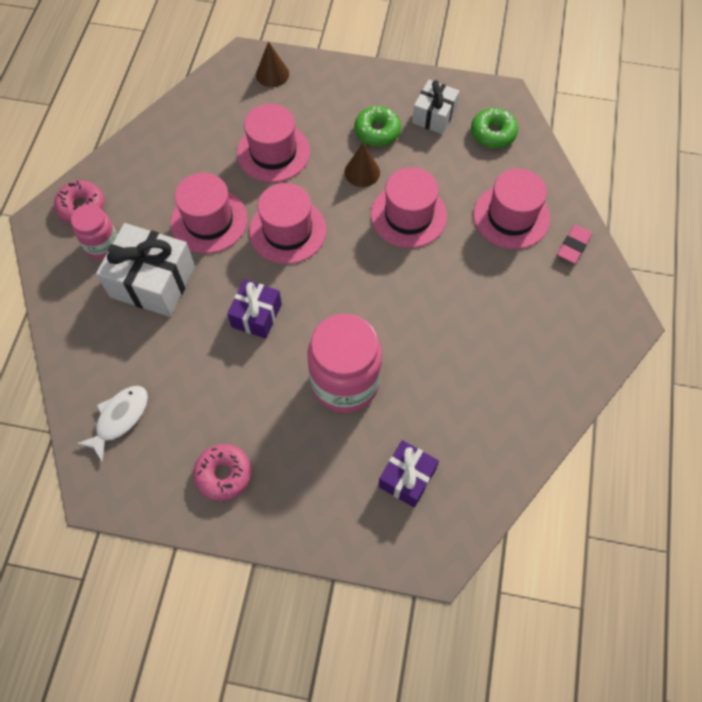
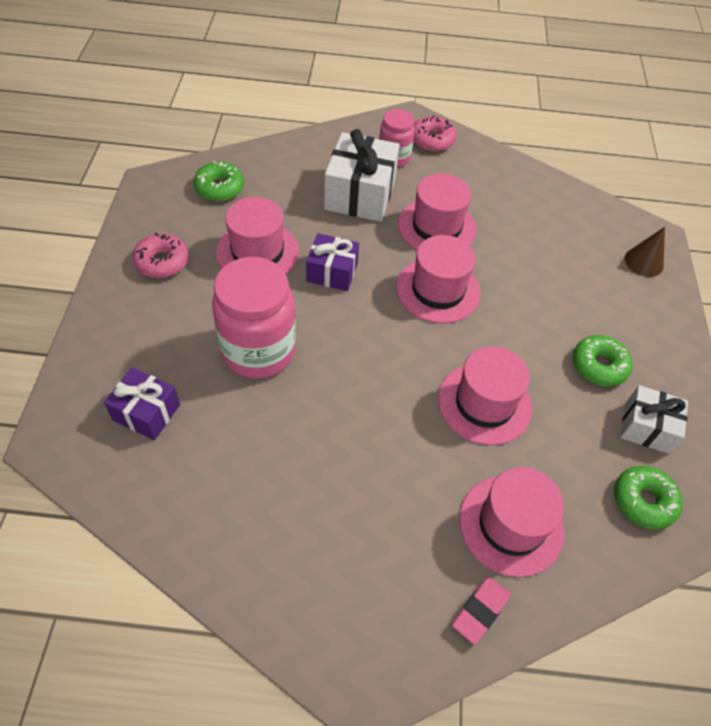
camera: 80 degrees right, 10 degrees down
(119, 419) = (219, 188): white fish -> green donut
(273, 152) = (536, 271): pink hat -> pink hat (257, 252)
(362, 172) = (534, 353): brown cone -> none
(573, 246) = (480, 611): pink eraser -> pink eraser turned 75 degrees counterclockwise

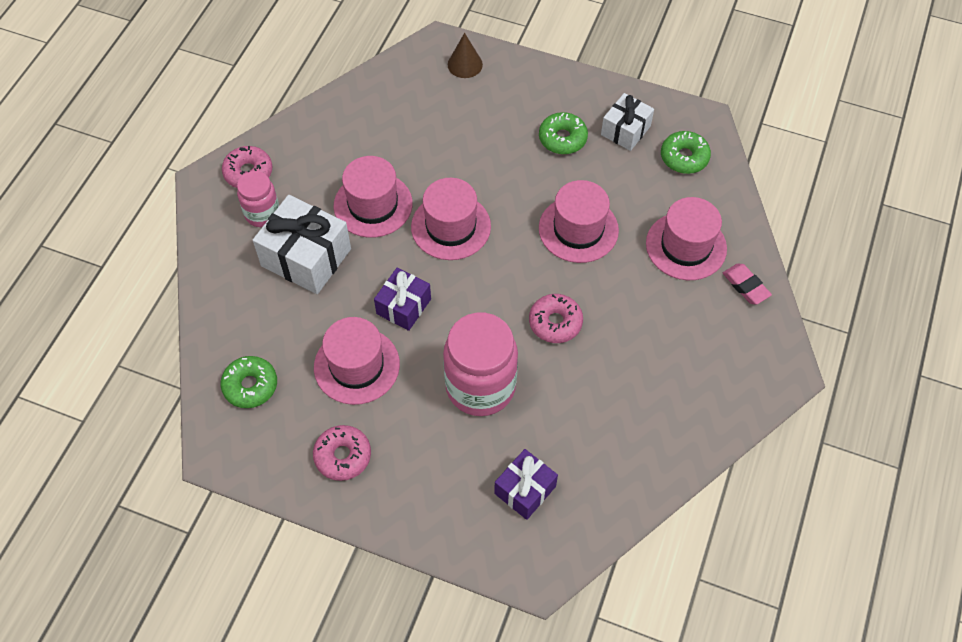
camera: 70 degrees left, 5 degrees up
(355, 403) = (555, 322): none -> pink donut

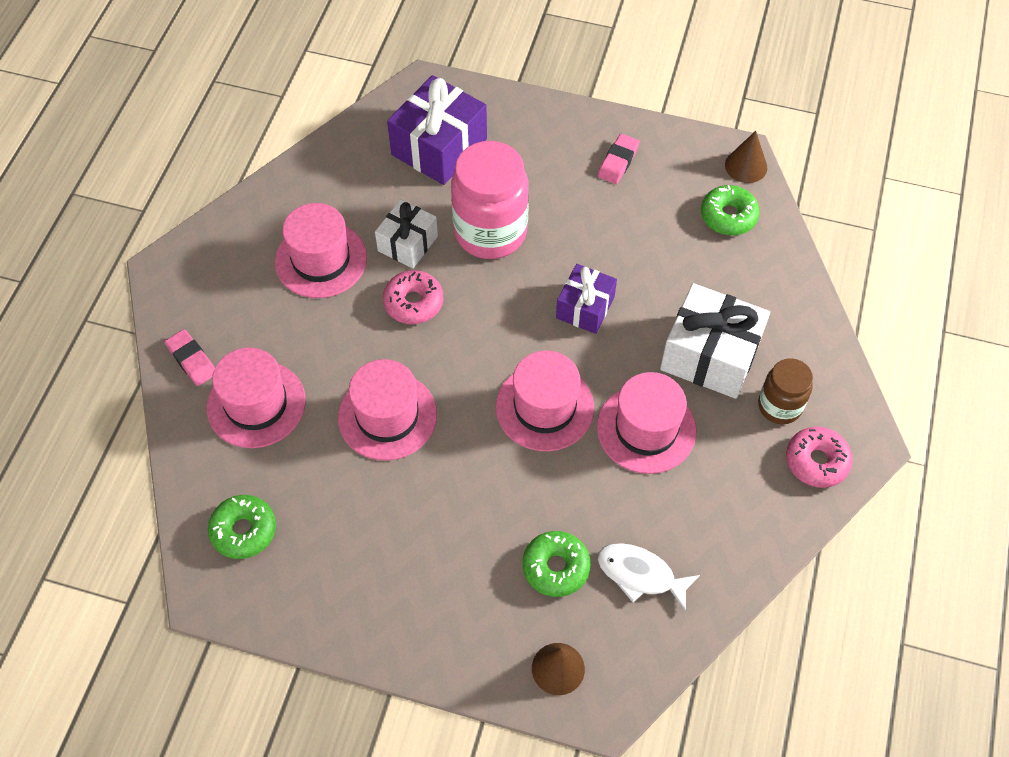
camera: 175 degrees right, 0 degrees up
(215, 440) = (746, 166): none -> brown cone
(262, 214) = (779, 406): pink jar -> brown jar
(343, 456) = (618, 162): pink donut -> pink eraser
(357, 366) = (623, 243): pink hat -> pink hat (321, 260)
(399, 111) = (640, 575): none -> white fish
(525, 490) = (439, 147): purple gift -> purple gift, size x1.64
(562, 138) = (408, 547): green donut -> green donut (556, 567)
(625, 130) = (321, 568): white gift -> white gift (407, 243)

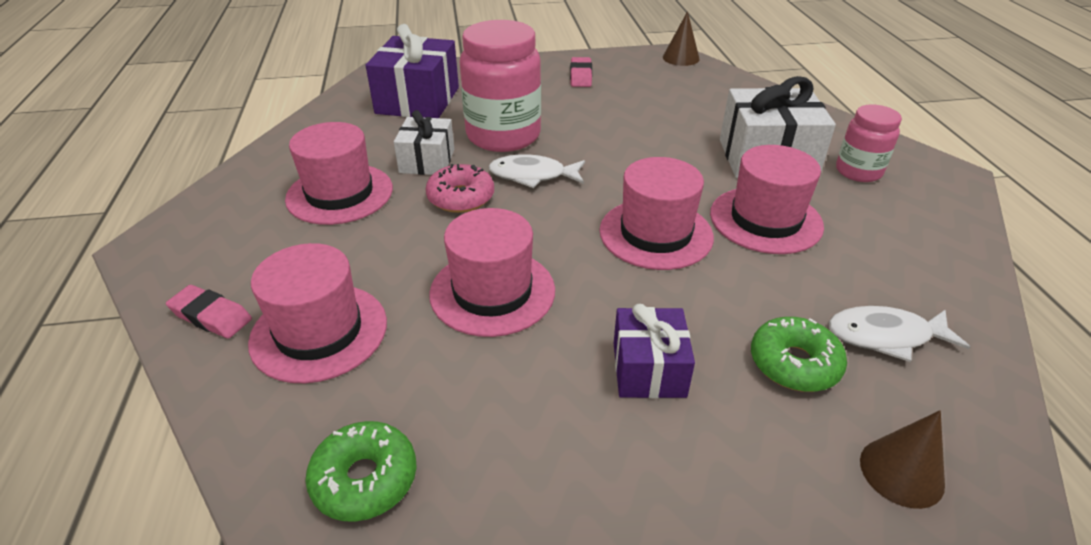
camera: 25 degrees left, 20 degrees down
(486, 297) = (532, 175): none -> white fish
(585, 308) = (630, 158): purple gift -> purple gift (649, 369)
(728, 216) = (695, 83): green donut -> none
(779, 406) = (858, 171): brown jar -> pink jar
(816, 461) = (930, 196): pink donut -> none

